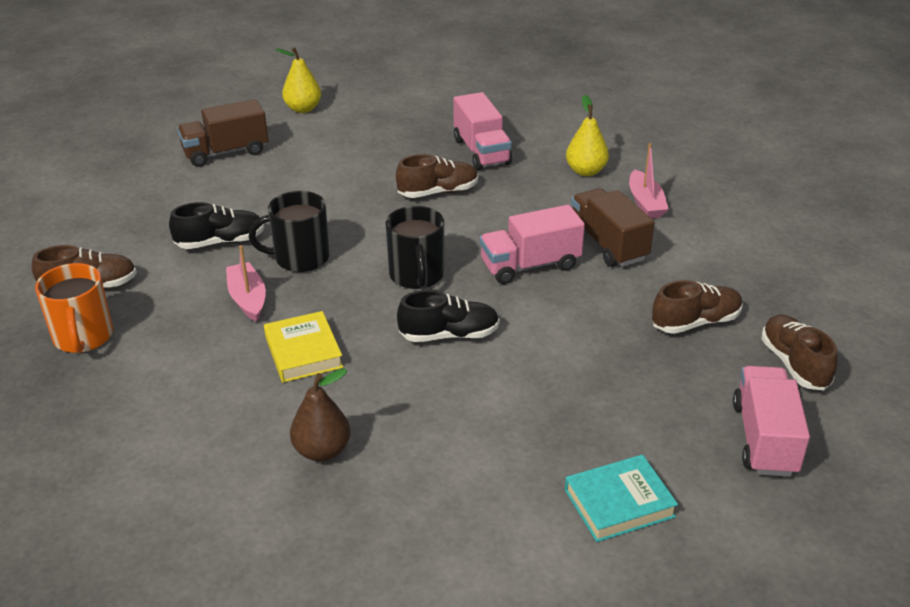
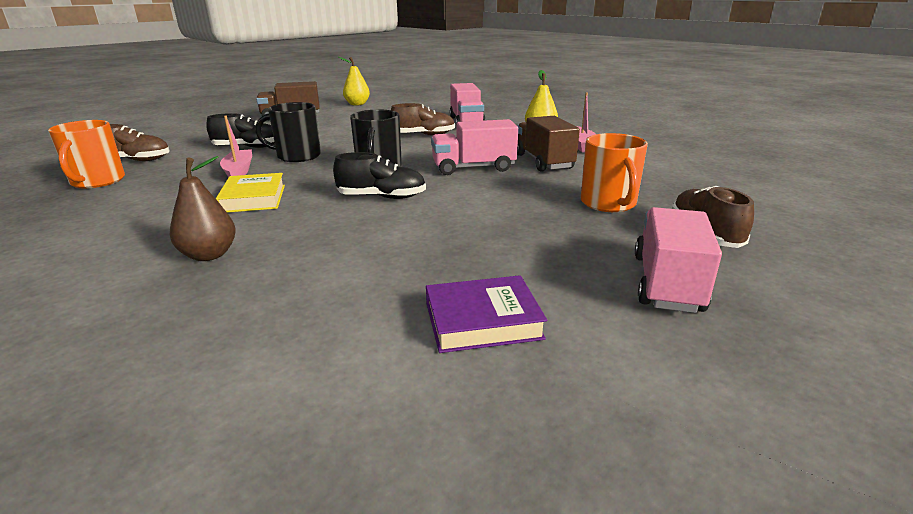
camera: 10 degrees right, 10 degrees down
(619, 503) = (482, 320): turquoise book -> purple book
(695, 322) = (608, 203): brown shoe -> orange mug

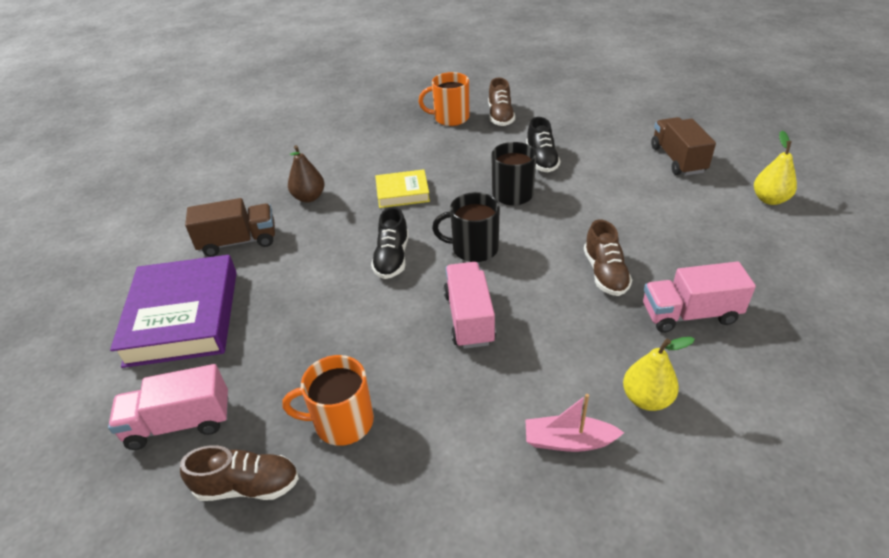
camera: 95 degrees right, 15 degrees up
(239, 171) = (469, 171): pink boat -> none
(482, 320) = (183, 317): purple book -> purple book, size x1.89
(543, 162) = (490, 384): brown truck -> brown truck (238, 242)
(667, 283) = (179, 423): pink truck -> pink truck turned 150 degrees clockwise

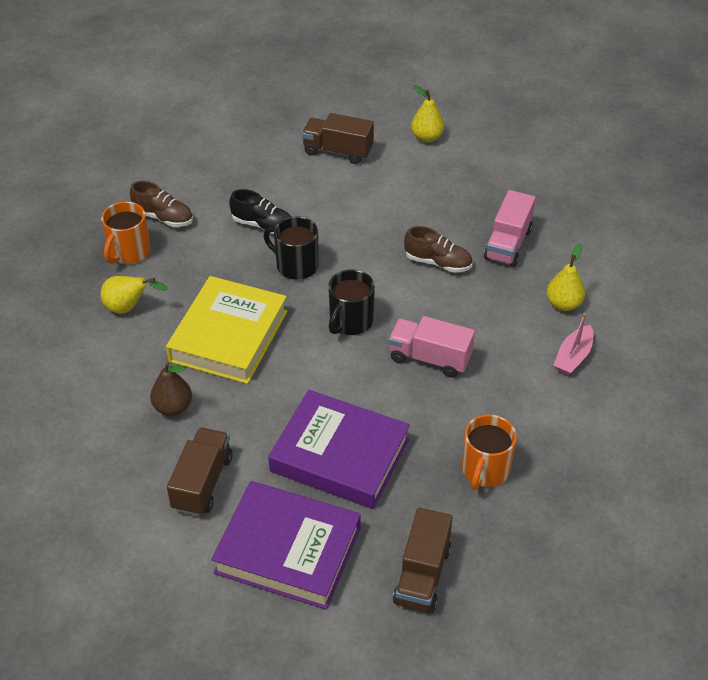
camera: 65 degrees left, 5 degrees up
(179, 423) = (422, 575): pink truck -> brown truck
(247, 486) = (511, 542): brown shoe -> none
(306, 306) = (340, 455): none -> purple book
(392, 258) = (321, 378): black shoe -> none
(395, 140) = (128, 308): none -> yellow pear
(402, 193) = (229, 336): yellow book -> yellow book, size x1.89

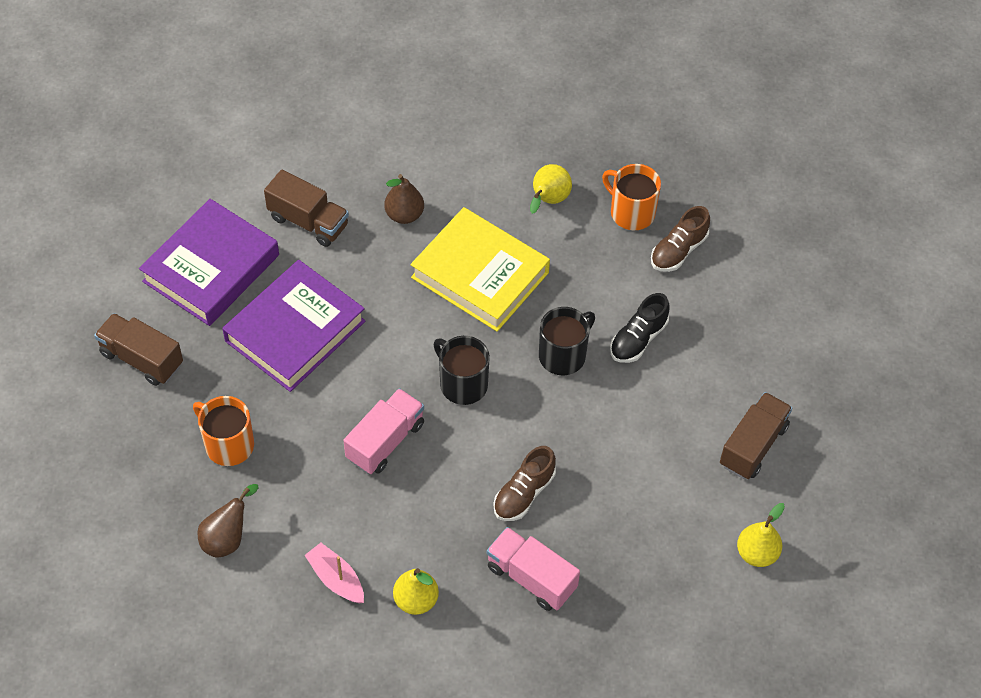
camera: 105 degrees right, 10 degrees up
(577, 441) = (227, 538): none -> brown pear

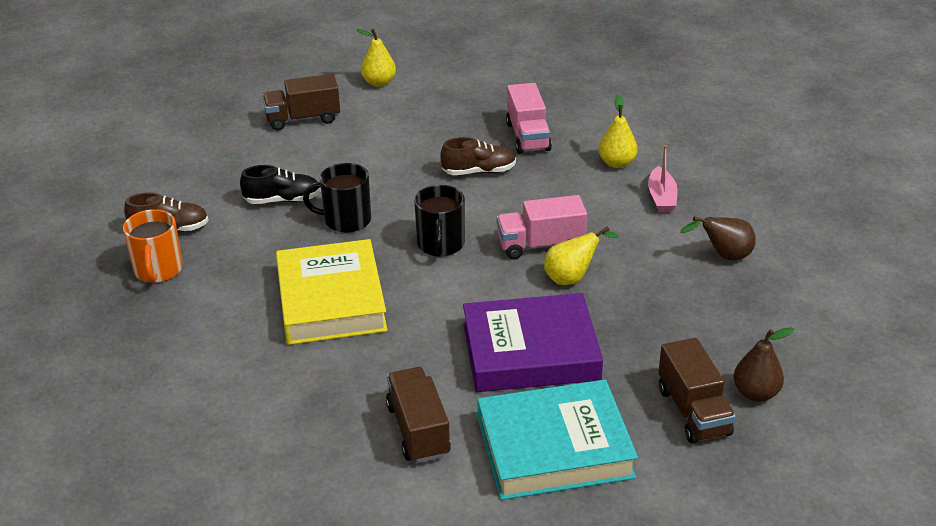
camera: 135 degrees left, 20 degrees down
(211, 268) = (554, 448): purple book -> turquoise book
(228, 444) = (669, 309): orange mug -> none
(404, 215) = (328, 380): brown pear -> brown pear (756, 393)
(548, 200) = (202, 316): yellow pear -> yellow pear (572, 278)

